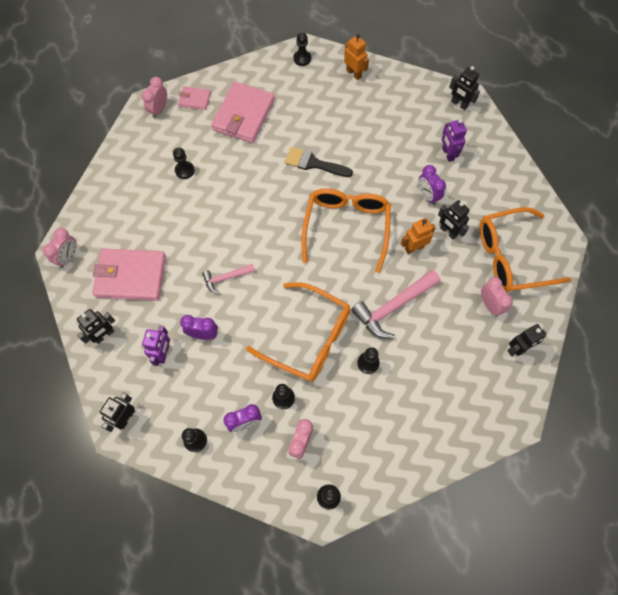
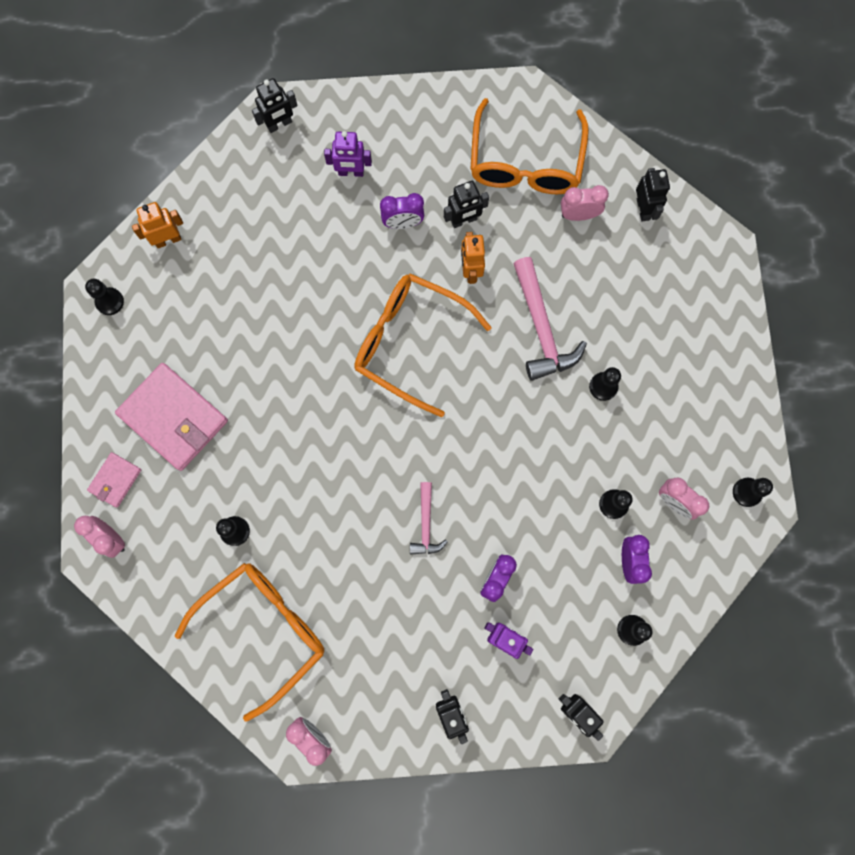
camera: 70 degrees left, 10 degrees up
(131, 276) = (376, 653): pink wallet -> none
(308, 338) = (546, 446): orange glasses -> orange glasses (263, 630)
(313, 163) = (295, 349): black brush -> none

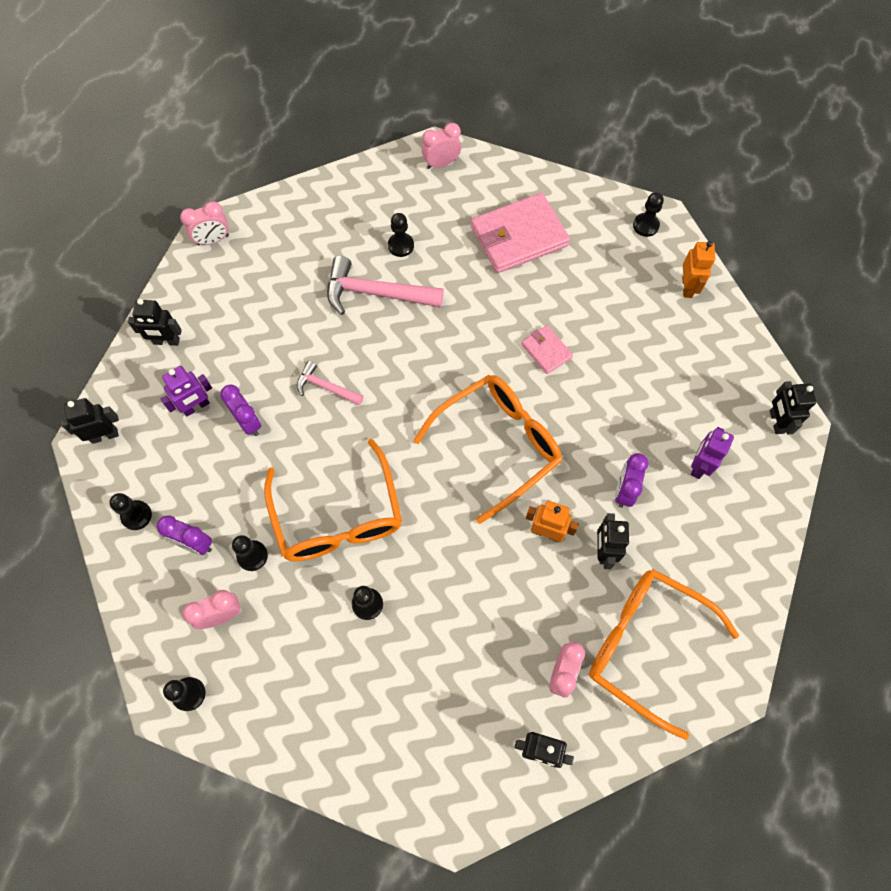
camera: 115 degrees right, 10 degrees down
(115, 480) = (487, 181): pink wallet -> pink wallet (546, 351)
(263, 630) = (311, 237): orange glasses -> orange glasses (338, 516)
(541, 328) = (456, 573): pink hammer -> pink hammer (376, 293)

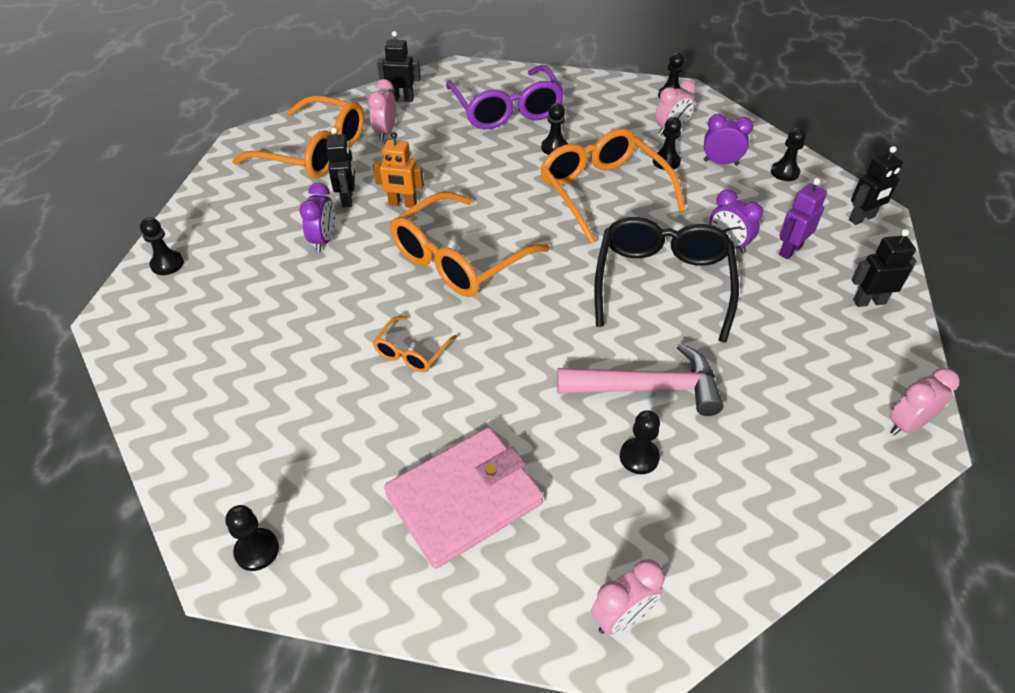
camera: 170 degrees right, 20 degrees down
(326, 387) = (662, 283): pink hammer -> black glasses
(406, 698) = (506, 109): none -> purple glasses
(546, 351) = (411, 352): pink wallet -> orange glasses
(687, 287) = (209, 459): orange robot -> none
(699, 465) = (240, 268): purple robot -> none
(768, 482) = (167, 264): none -> black pawn
(776, 422) = (137, 317): black robot -> none

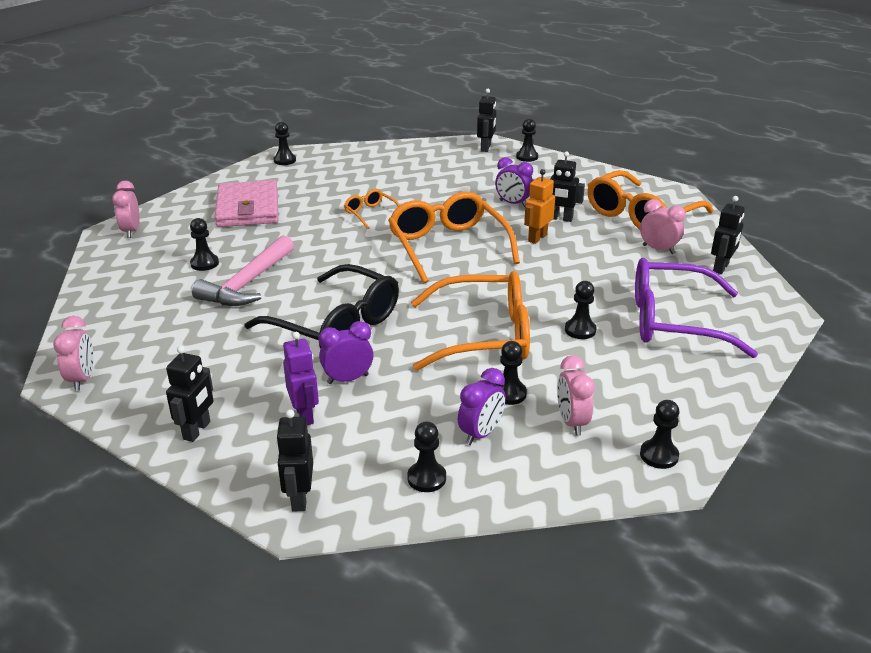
camera: 115 degrees right, 15 degrees down
(140, 312) = (486, 148): none -> black robot

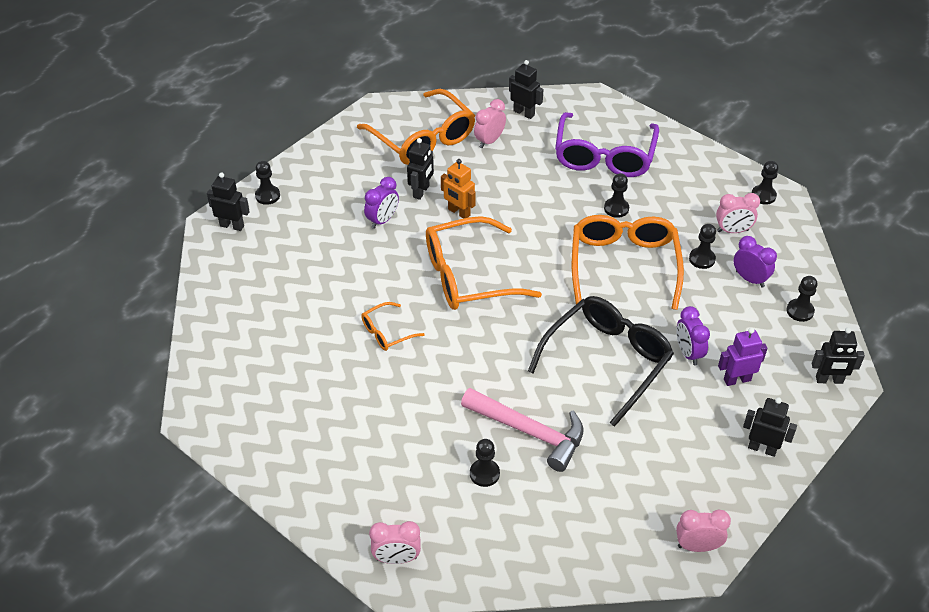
camera: 85 degrees left, 15 degrees up
(248, 208) = (353, 445): pink wallet -> none
(284, 160) = (216, 415): black pawn -> none

